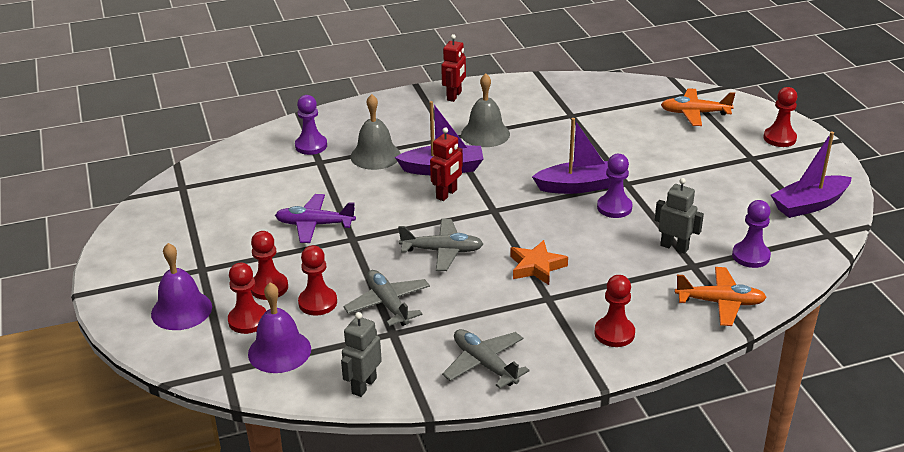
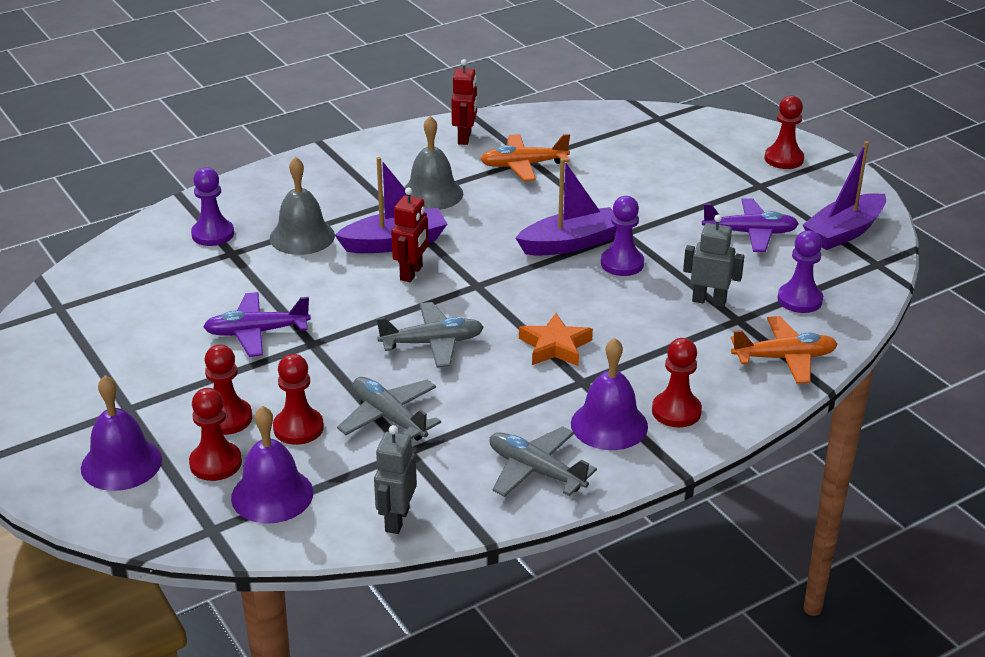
camera: 15 degrees left, 0 degrees up
(454, 96) = (375, 151): red robot -> red robot (465, 138)
(556, 336) = (609, 425): none -> purple bell
(695, 113) = (676, 140): orange plane -> orange plane (523, 165)
(728, 196) = (750, 233): none -> purple plane

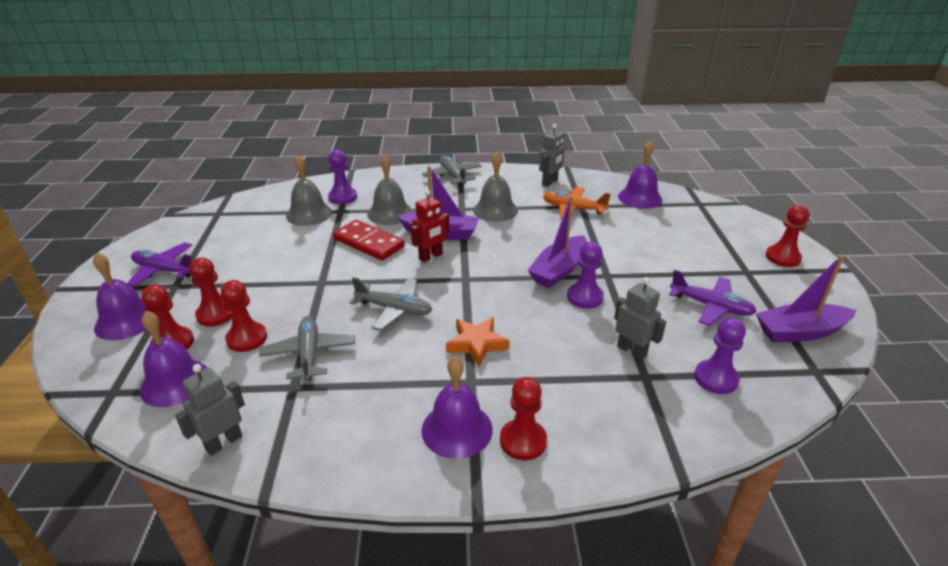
camera: 30 degrees right, 0 degrees up
(193, 269) = (309, 214): none -> grey bell
(257, 332) = (298, 263): purple plane -> purple plane (164, 270)
(317, 281) = (369, 243): none -> red domino
(465, 138) = (550, 182): red robot -> grey robot
(536, 471) = (362, 447): grey plane -> grey plane (452, 176)
(570, 243) = (559, 270): purple boat -> purple boat turned 120 degrees clockwise
(588, 129) = (640, 198): none -> purple bell
(784, 358) = (661, 429): orange plane -> none

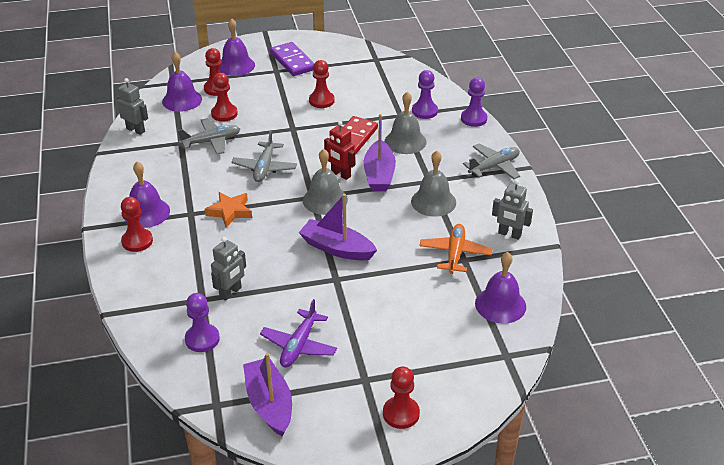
camera: 80 degrees right, 5 degrees up
(164, 270) = (292, 61): purple plane -> purple domino
(216, 314) = (247, 95): red pawn -> red pawn (321, 101)
(309, 214) = (389, 100): grey bell -> grey bell (325, 200)
(585, 297) = (298, 265): purple pawn -> purple pawn (474, 119)

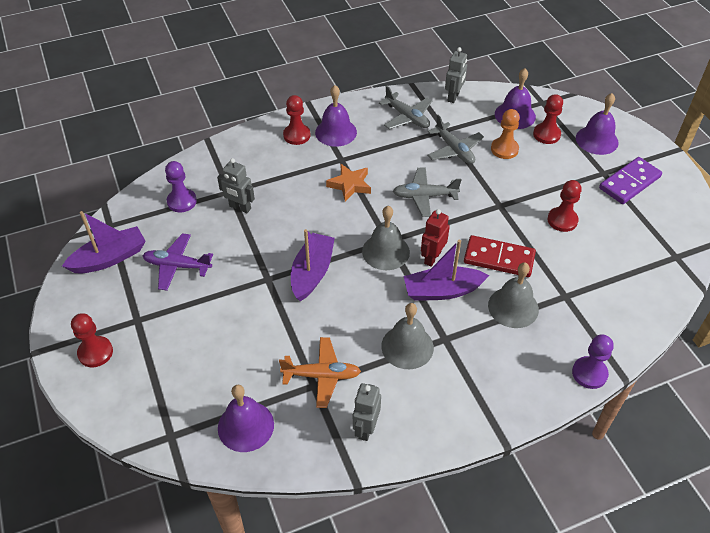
camera: 80 degrees right, 10 degrees up
(224, 114) = (504, 149): red pawn -> orange pawn
(424, 111) = (583, 319): purple pawn -> none
(494, 167) = (493, 403): grey plane -> grey plane (407, 117)

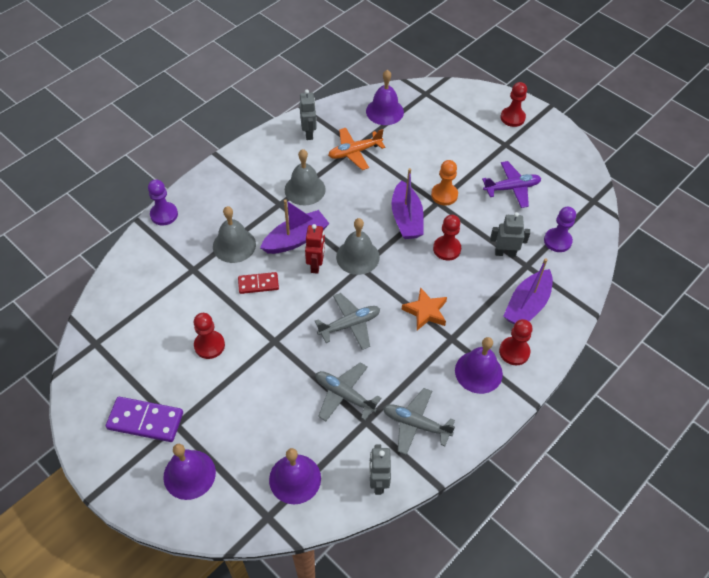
camera: 155 degrees right, 5 degrees up
(109, 258) = (566, 177): purple boat -> purple boat (527, 305)
(499, 258) = (258, 284): red domino -> red domino, size x0.63
(504, 149) = (291, 417): orange pawn -> orange pawn (444, 195)
(546, 134) = (250, 460): red pawn -> red pawn (446, 249)
(629, 183) = (145, 420): purple domino -> purple domino turned 75 degrees clockwise

